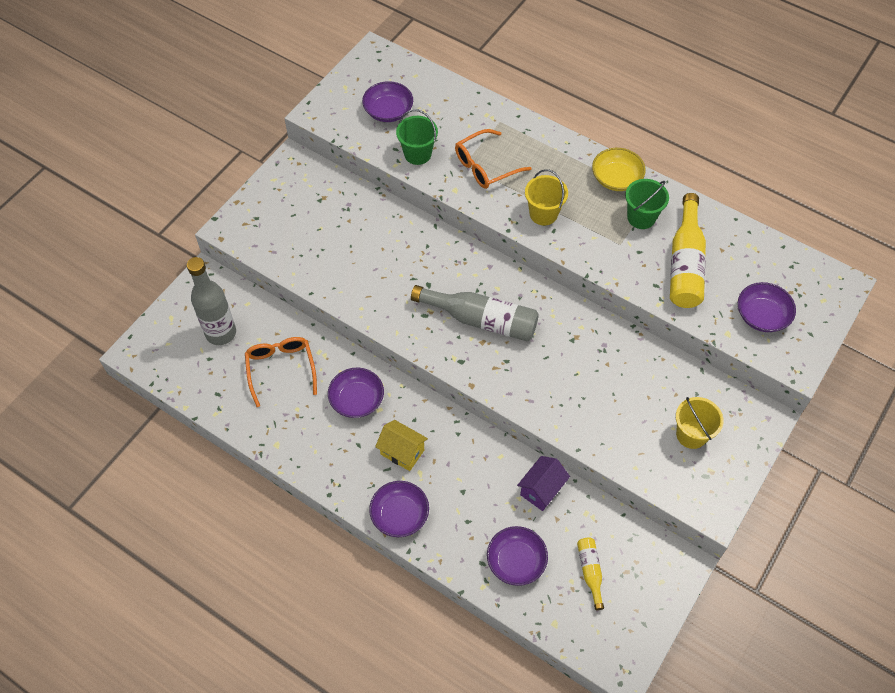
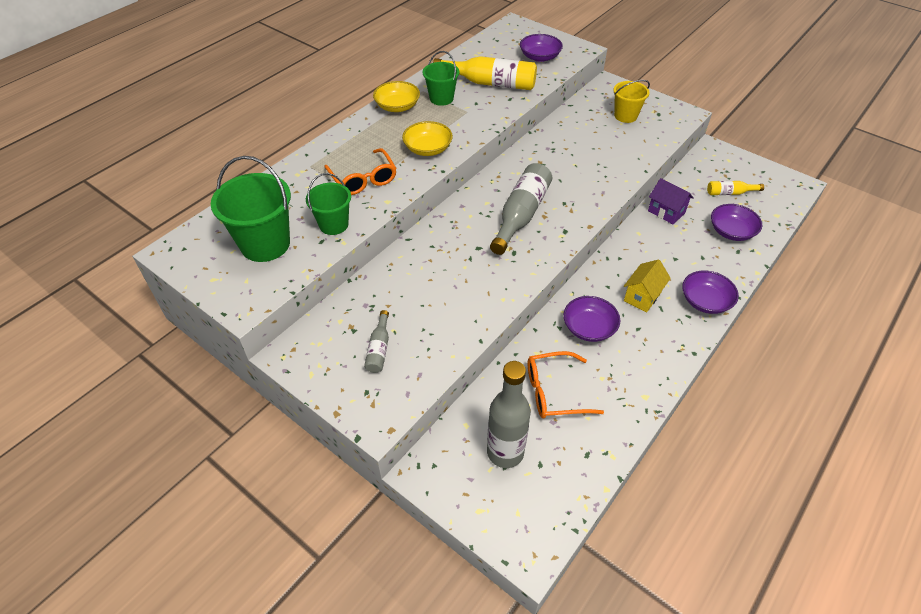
camera: 85 degrees left, 10 degrees down
(300, 220) = (379, 349): none -> grey bottle
(388, 111) = (265, 244): purple bowl -> green bucket
(543, 214) = (428, 149): yellow bucket -> yellow bowl

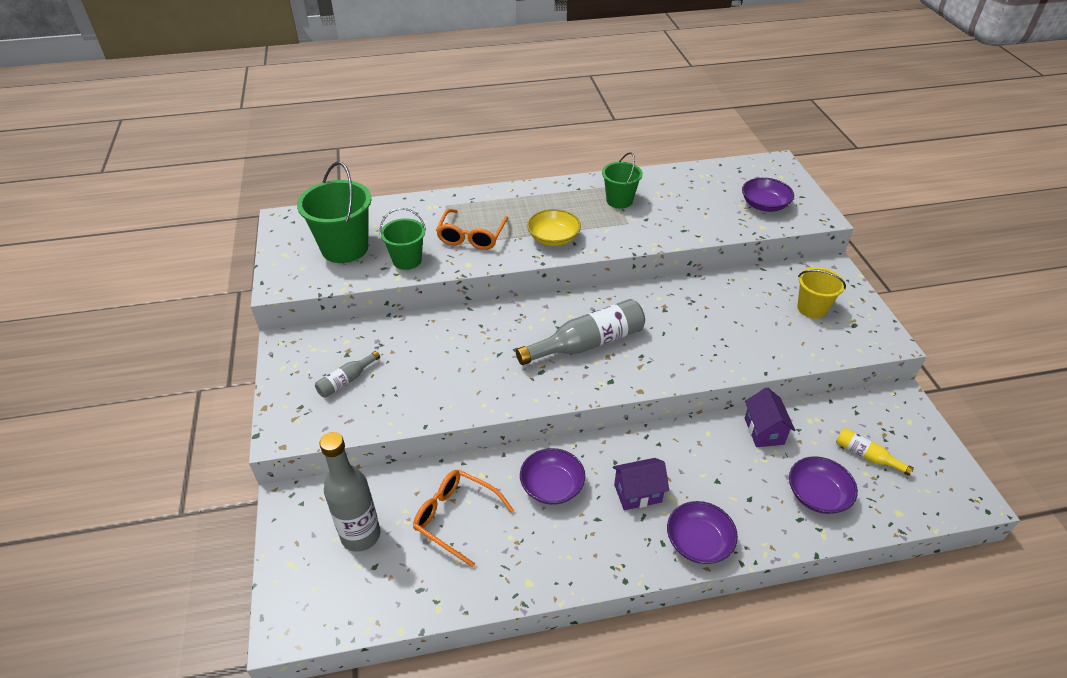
camera: 40 degrees right, 5 degrees down
(397, 106) = (572, 190): yellow bowl -> none
(490, 83) = (682, 207): yellow bottle -> none
(642, 296) = (637, 493): yellow house -> purple house

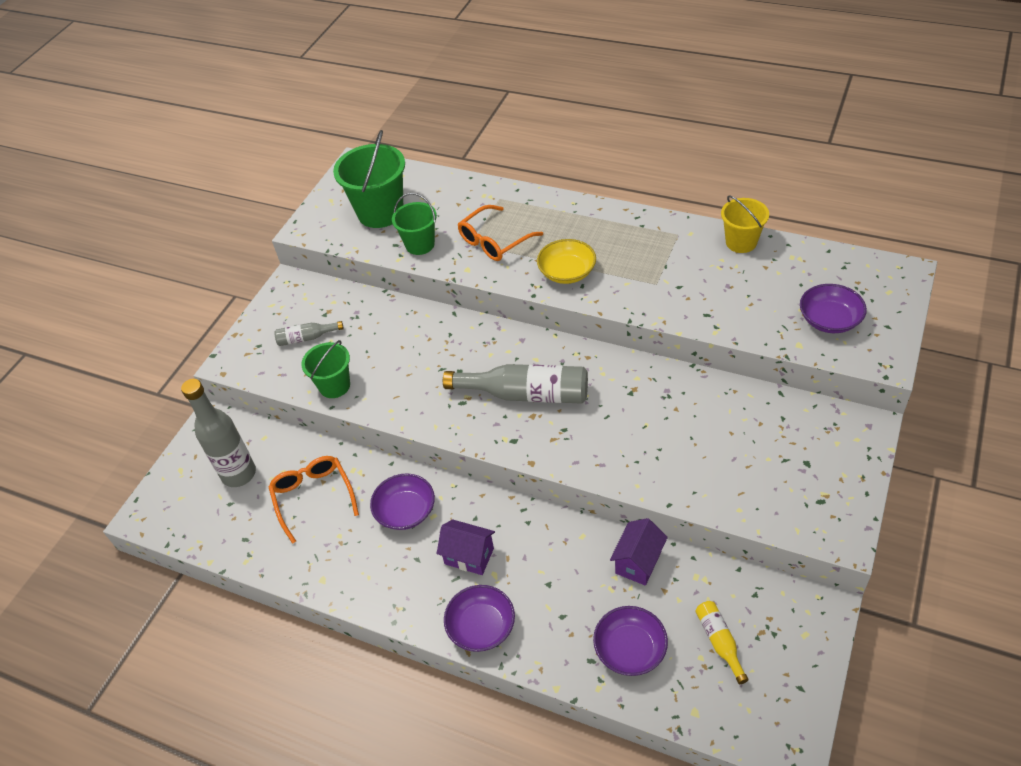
camera: 40 degrees right, 5 degrees up
(619, 200) = (671, 254): green bucket -> green bucket (334, 386)
(812, 308) = (790, 461): yellow bucket -> yellow bucket (741, 242)

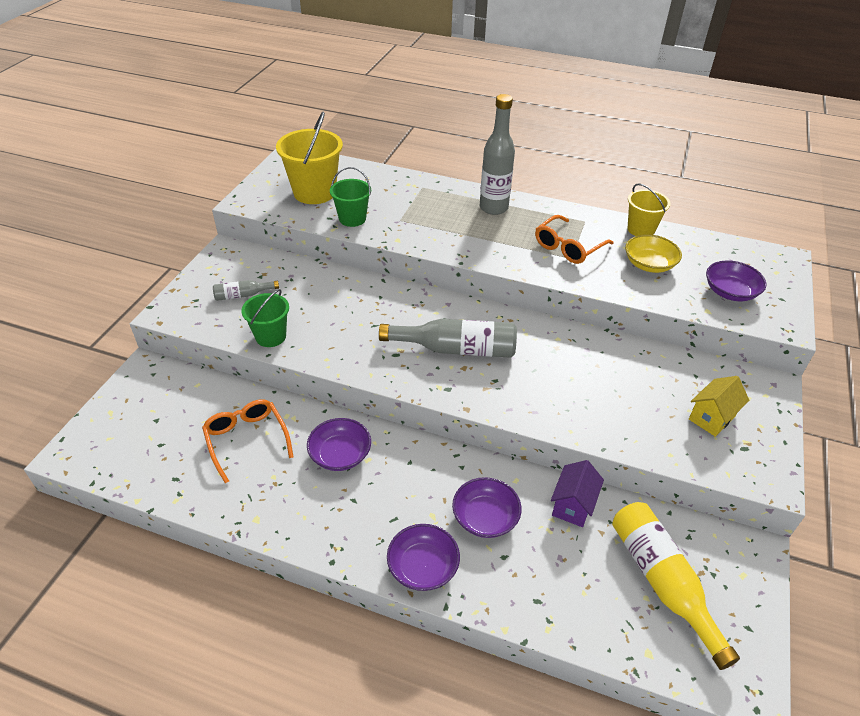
camera: 10 degrees left, 5 degrees down
(239, 474) = (171, 417): grey bottle -> grey bottle (493, 208)
(380, 212) = (314, 192): green bucket -> yellow bucket
(469, 556) = (406, 498): purple house -> none
(494, 241) = (421, 219): orange glasses -> orange glasses (568, 247)
(567, 272) = (489, 246): yellow bowl -> yellow bowl (649, 264)
(630, 649) = (575, 589): purple bowl -> purple bowl (485, 517)
(719, 642) = (662, 582): yellow bottle -> yellow bottle, size x1.97
(791, 467) = (712, 417): none -> yellow house

